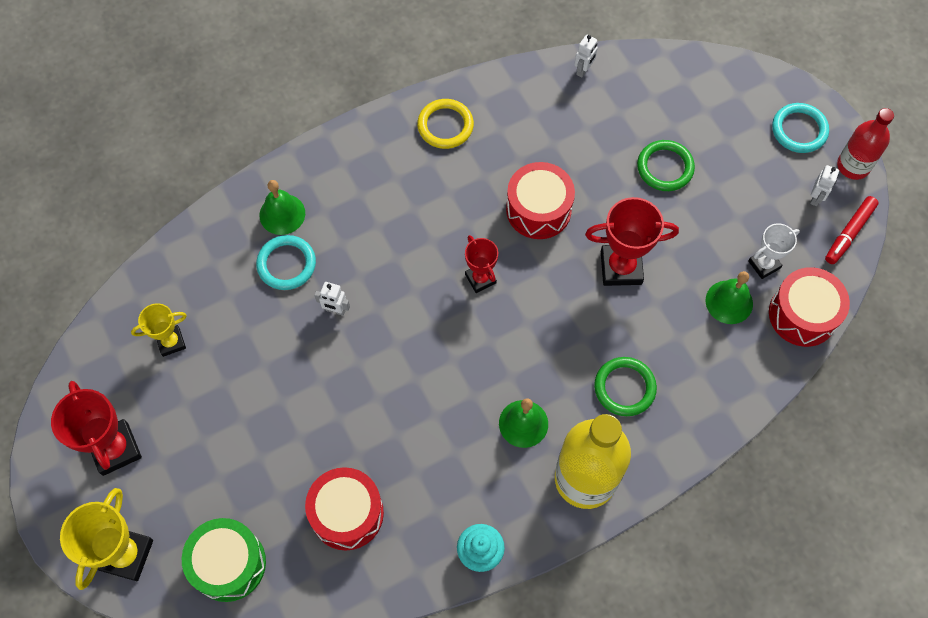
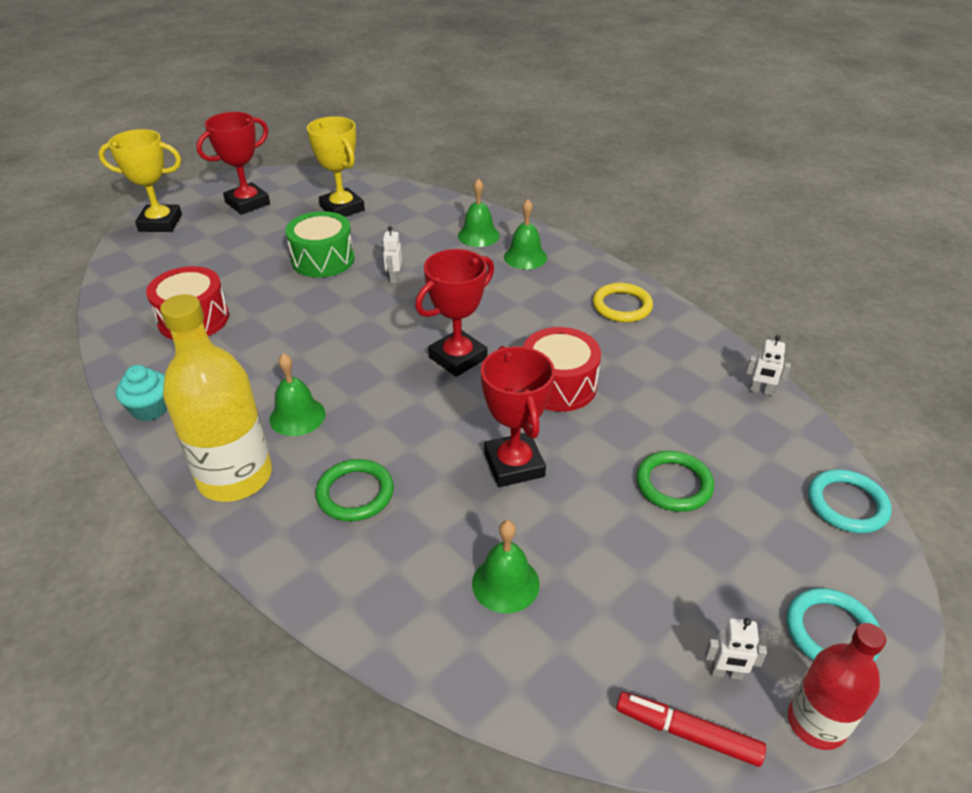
camera: 75 degrees right, 25 degrees down
(171, 342) = (342, 208): yellow trophy -> yellow trophy, size x1.65
(228, 564) = (149, 268): green drum -> green drum (323, 259)
(286, 264) = (430, 246): turquoise ring -> turquoise ring (847, 504)
(338, 181) = (525, 257): none -> green bell
(480, 279) = (458, 358): red trophy -> red trophy, size x1.65
(764, 264) = (580, 617): white trophy -> none
(802, 314) = (516, 682): red drum -> none

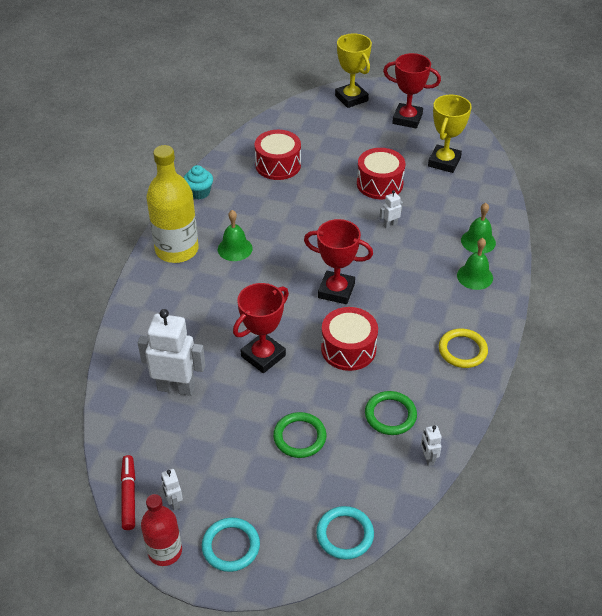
camera: 60 degrees right, 5 degrees up
(323, 259) = (379, 184): green drum -> red drum
(355, 493) = (196, 300): green ring -> green ring (390, 415)
(505, 583) = (176, 387): green bell -> white robot

